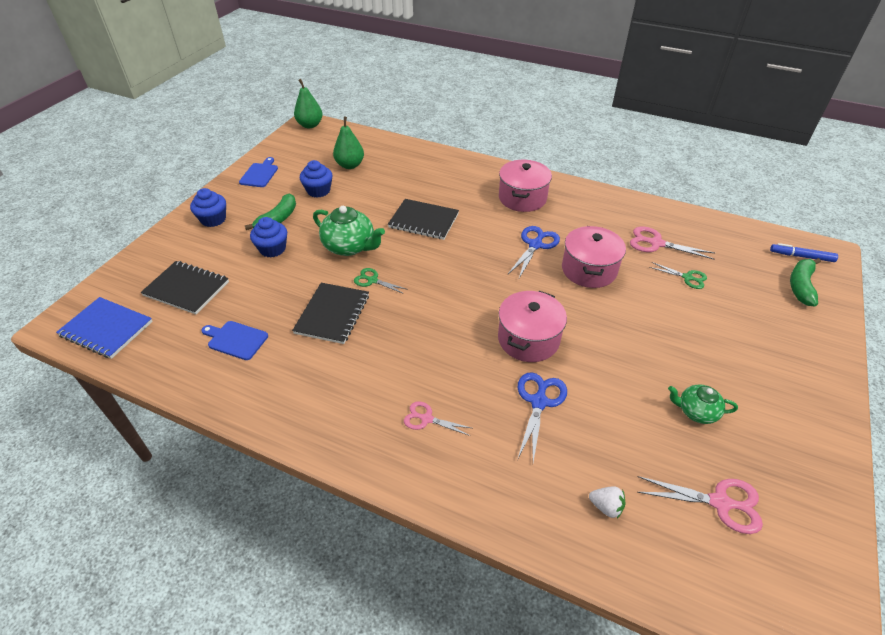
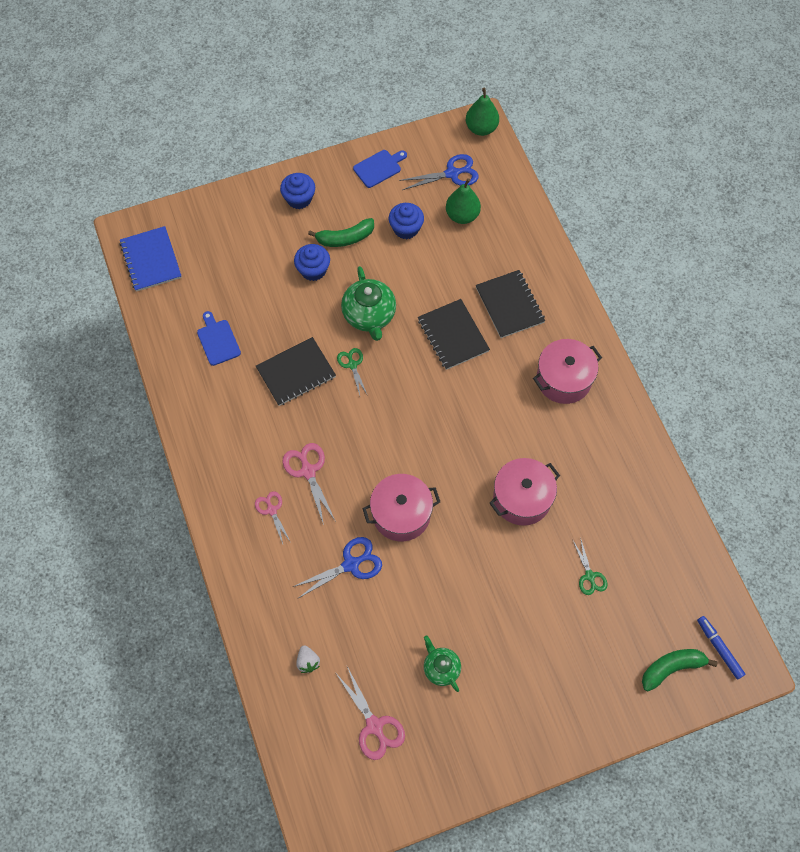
camera: 45 degrees right, 20 degrees up
(186, 289) = (225, 263): black notebook -> black notebook (509, 305)
(535, 245) = (511, 438): blue scissors -> blue scissors (452, 173)
(656, 243) = (612, 524): pink scissors -> pink scissors (308, 471)

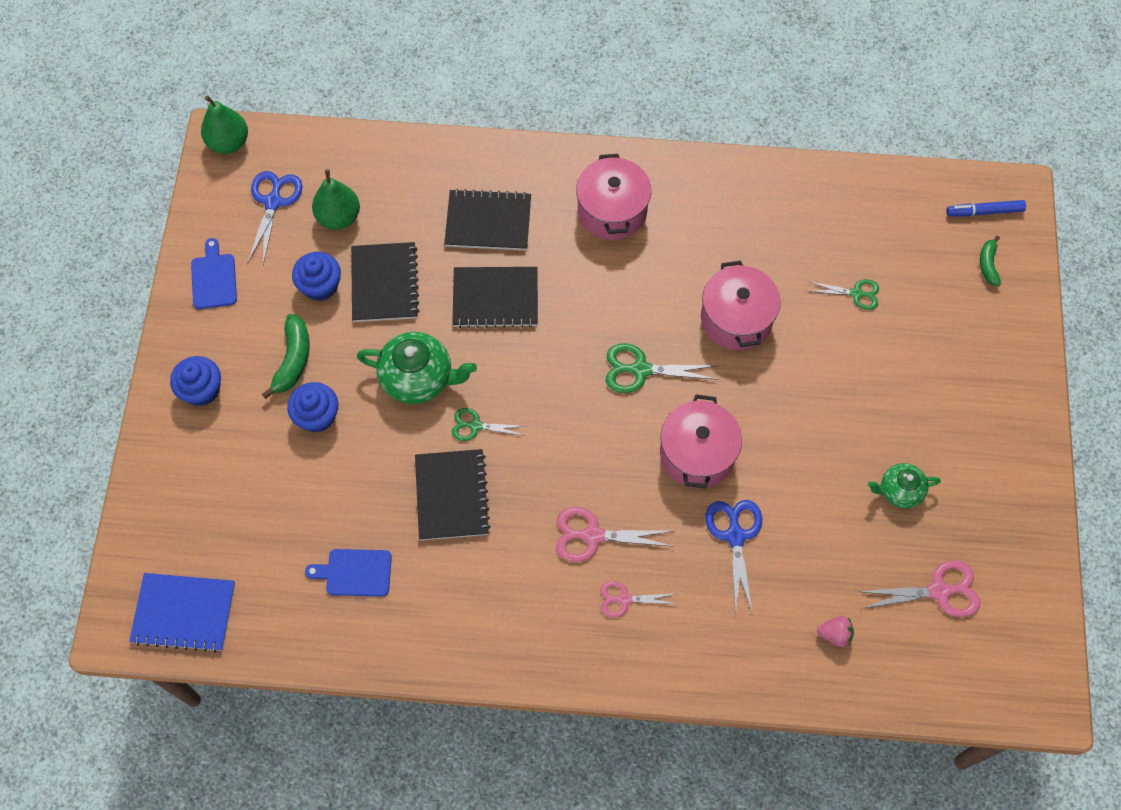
camera: 65 degrees left, 0 degrees up
(308, 661) = (835, 634): white strawberry -> pink strawberry
(428, 264) = (384, 283): none -> black notebook
(447, 450) = (640, 370): none -> green scissors
(672, 668) = (988, 264): green banana -> green banana, size x0.62

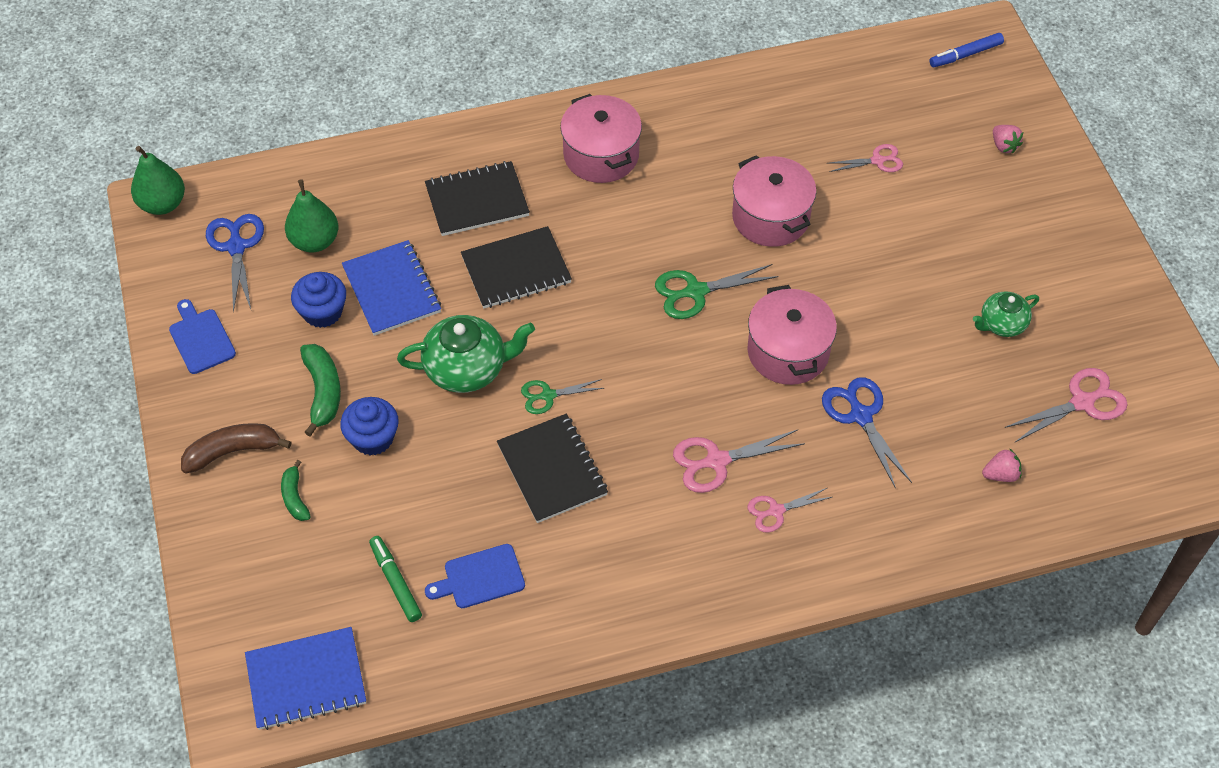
camera: 20 degrees left, 10 degrees down
(202, 390) = (233, 451): blue cupcake -> brown banana
(286, 552) = (395, 582): none -> green marker
(384, 283) = (392, 290): black notebook -> blue notebook
(856, 293) = (877, 161): green scissors -> pink scissors
(979, 315) = (1004, 146): none -> pink strawberry
(988, 264) = (991, 99): green banana -> green banana (295, 497)

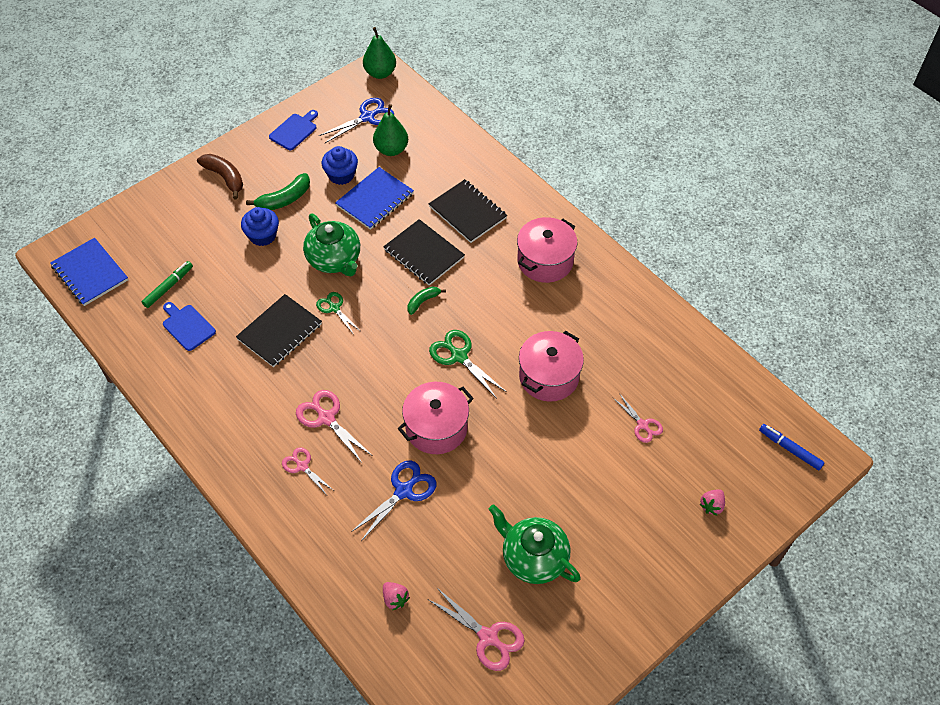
camera: 65 degrees right, 0 degrees up
(295, 497) = (206, 218): green banana -> green banana (423, 301)
(1002, 324) = (533, 558): green teapot -> green teapot, size x1.66

